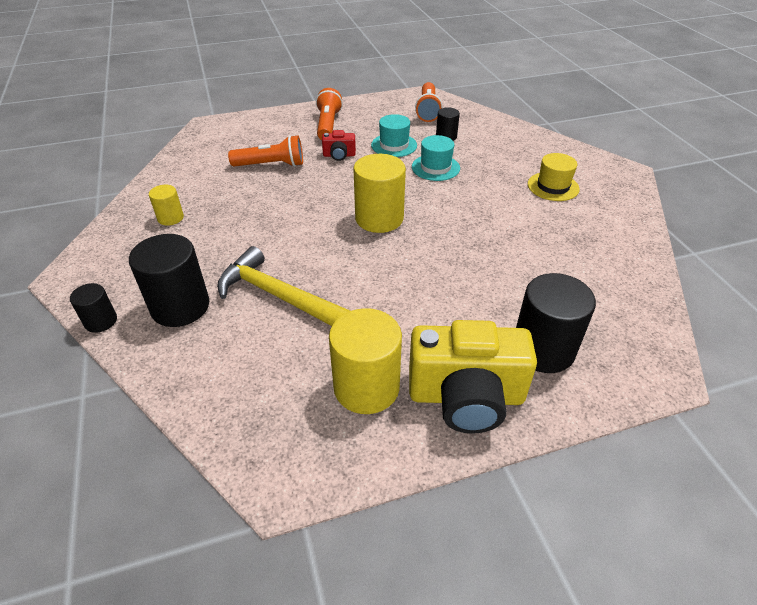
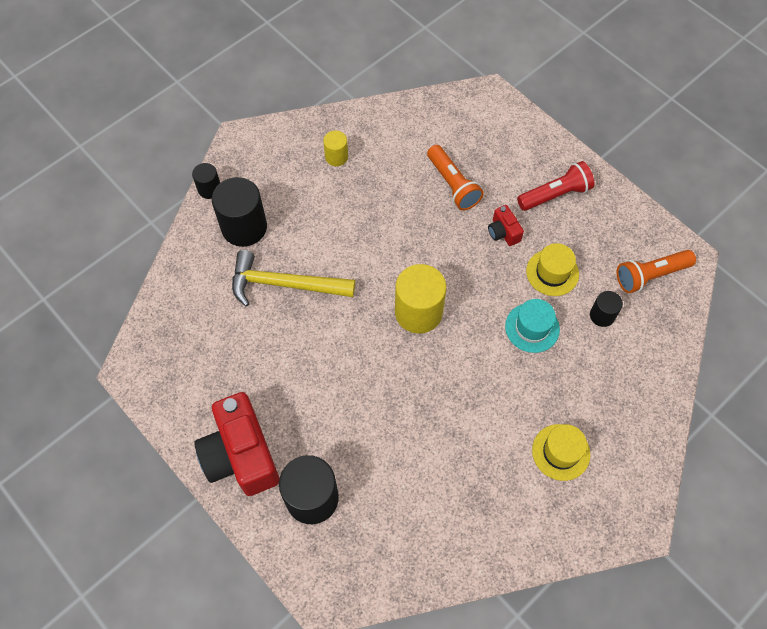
camera: 65 degrees right, 20 degrees up
(278, 296) = (284, 284): yellow hammer -> yellow hammer turned 90 degrees counterclockwise
(328, 125) = (555, 194): orange flashlight -> red flashlight
(366, 387) = (222, 385): yellow cylinder -> none
(394, 145) = (552, 272): turquoise hat -> yellow hat
(466, 396) = (241, 455): yellow camera -> red camera

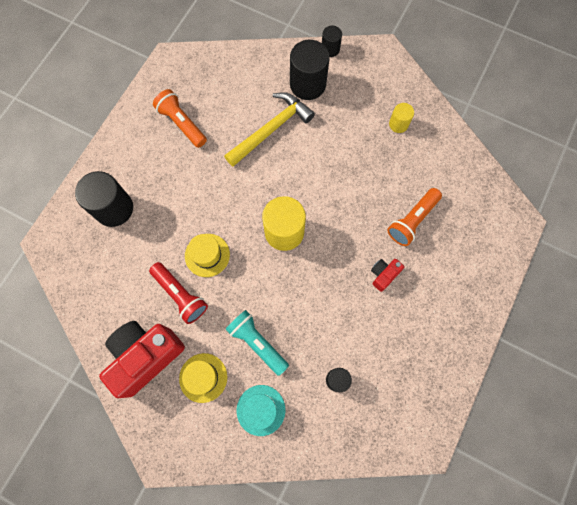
camera: 70 degrees right, 10 degrees up
(241, 455) = (131, 151): red camera -> red camera (145, 356)
(284, 284) = (271, 129): yellow hammer -> yellow hammer turned 60 degrees clockwise
(532, 327) = (303, 324): turquoise hat -> turquoise hat (261, 410)
(538, 382) = (257, 343): none -> turquoise flashlight
(552, 272) = (361, 326): yellow hat -> yellow hat (207, 255)
(555, 194) = (440, 308): red flashlight -> red flashlight (181, 295)
(650, 276) = (393, 413): orange flashlight -> orange flashlight (181, 123)

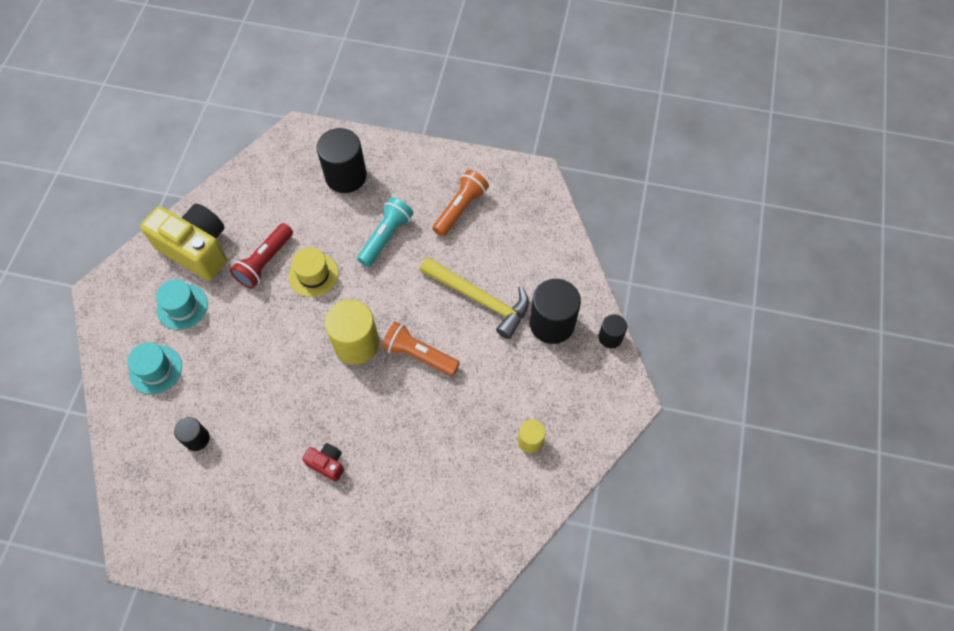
camera: 75 degrees right, 10 degrees down
(145, 356) = (196, 249): red camera -> yellow camera
(203, 377) = (182, 306): yellow hat -> turquoise hat
(257, 343) = (226, 348): turquoise flashlight -> turquoise flashlight (386, 237)
(412, 221) = (403, 483): orange flashlight -> orange flashlight (418, 355)

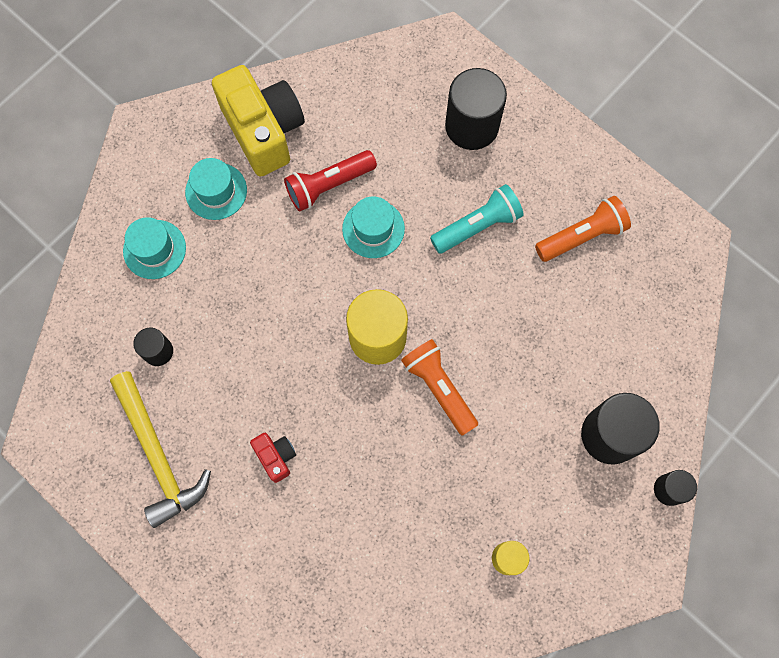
camera: 30 degrees right, 10 degrees up
(313, 275) = (373, 229): yellow hat -> turquoise hat
(480, 299) = (543, 360): yellow hammer -> yellow hammer (158, 455)

